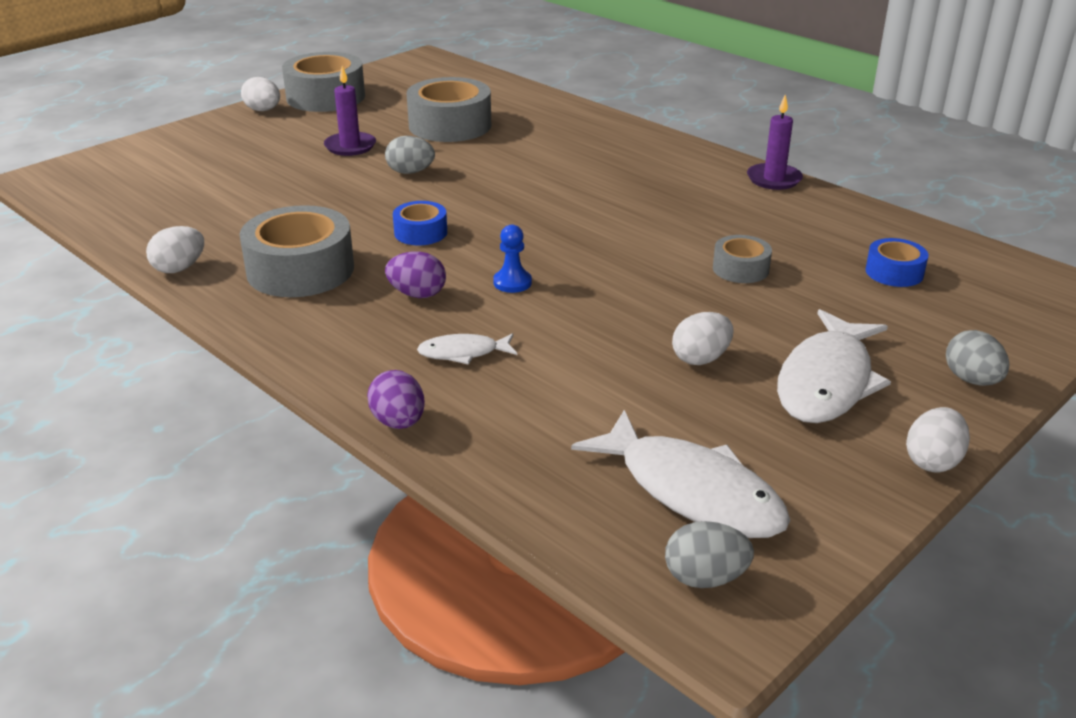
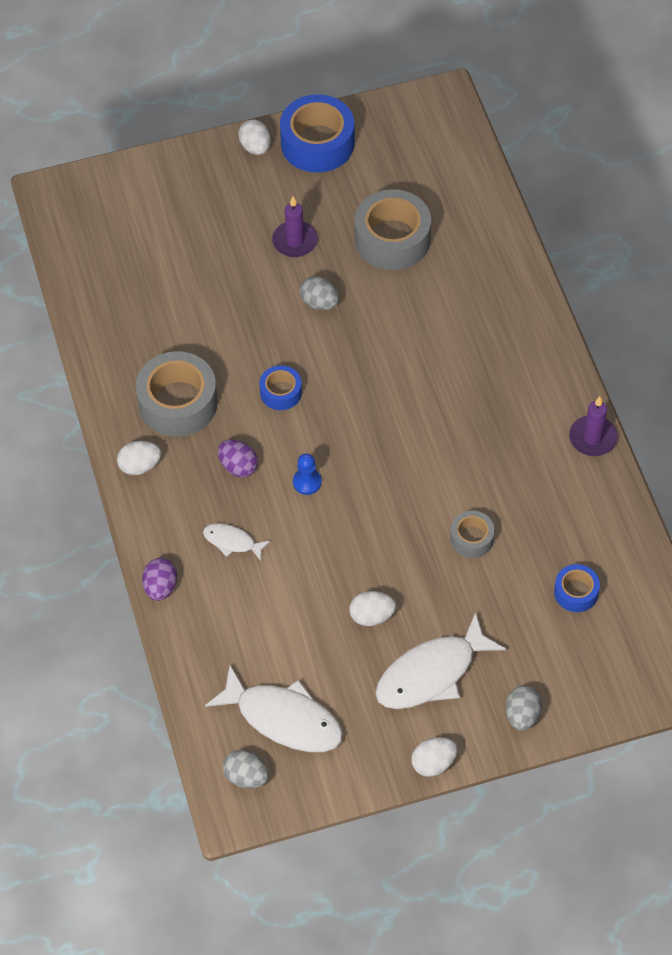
camera: 30 degrees right, 25 degrees up
(179, 268) = (101, 365): white egg -> white egg (140, 466)
(325, 97) = (317, 143): grey tape -> blue tape
(692, 491) = (283, 718): white fish -> white fish turned 45 degrees counterclockwise

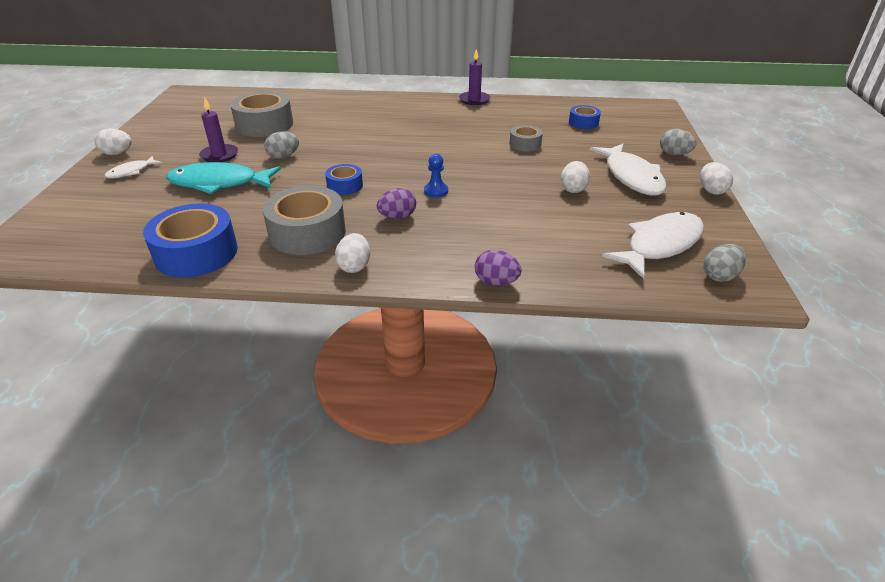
camera: 70 degrees left, 20 degrees down
(232, 542) = (470, 234): white fish -> white fish (131, 172)
(235, 278) = (219, 183): none -> turquoise fish
(317, 143) = (151, 133): blue tape -> blue tape (196, 253)

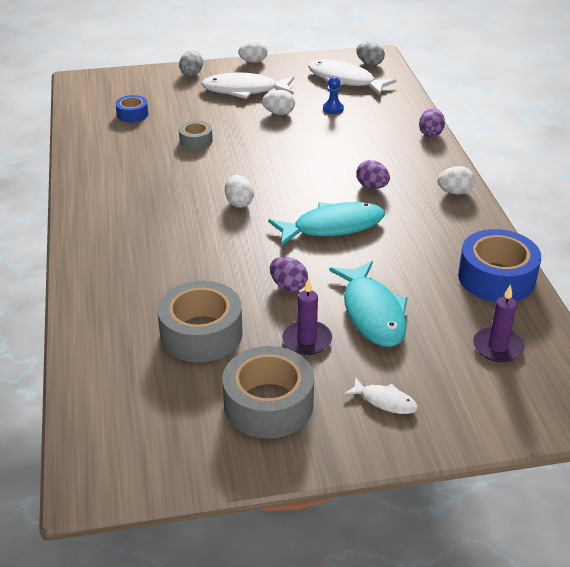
camera: 105 degrees left, 0 degrees up
(117, 153) = (345, 444): white egg -> white egg (239, 203)
(283, 157) = (288, 286): grey egg -> purple egg
(307, 233) = (425, 226): grey tape -> grey tape (268, 404)
(345, 186) = (333, 227): blue tape -> turquoise fish
(436, 191) = (316, 175): blue pawn -> blue pawn (333, 109)
(474, 100) = (77, 183): purple candle -> purple candle (497, 347)
(631, 177) = (244, 90): white fish -> white fish turned 150 degrees counterclockwise

